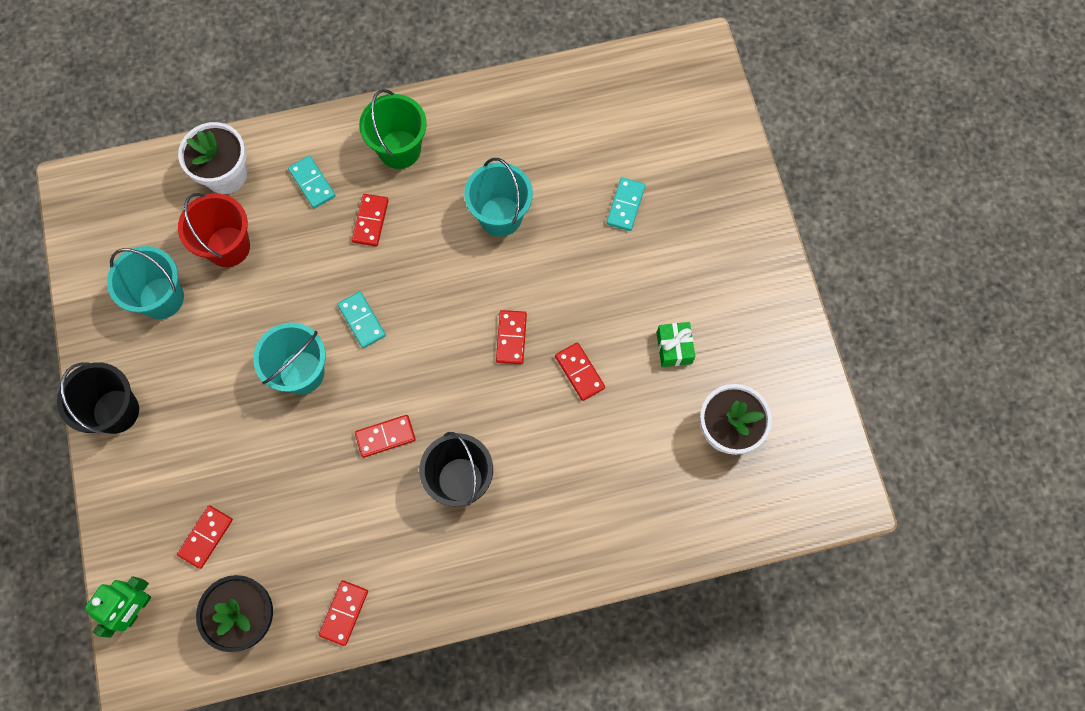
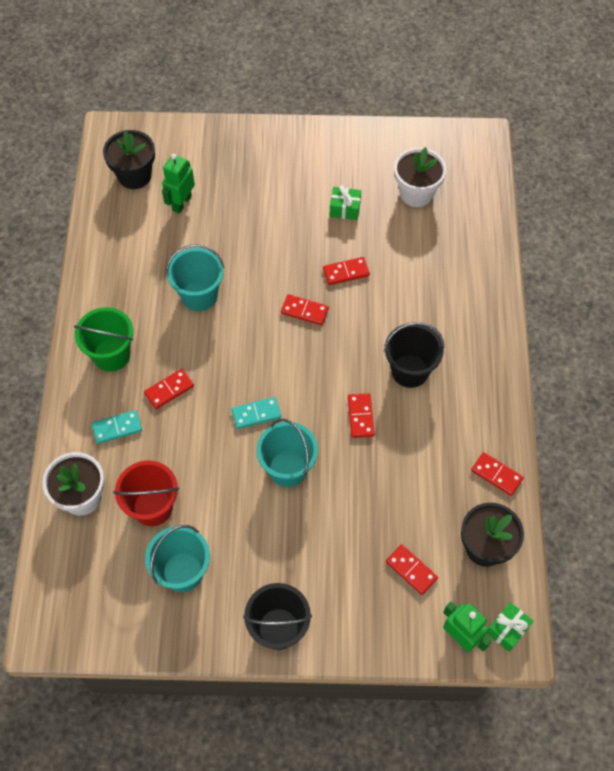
camera: 75 degrees left, 10 degrees down
(154, 661) = (507, 629): none -> green gift
(370, 221) = (169, 390): red domino -> red domino turned 60 degrees counterclockwise
(623, 159) = (181, 203): none -> green robot
(625, 205) = (220, 211): turquoise domino -> none
(646, 97) = (134, 175): none -> black flower pot

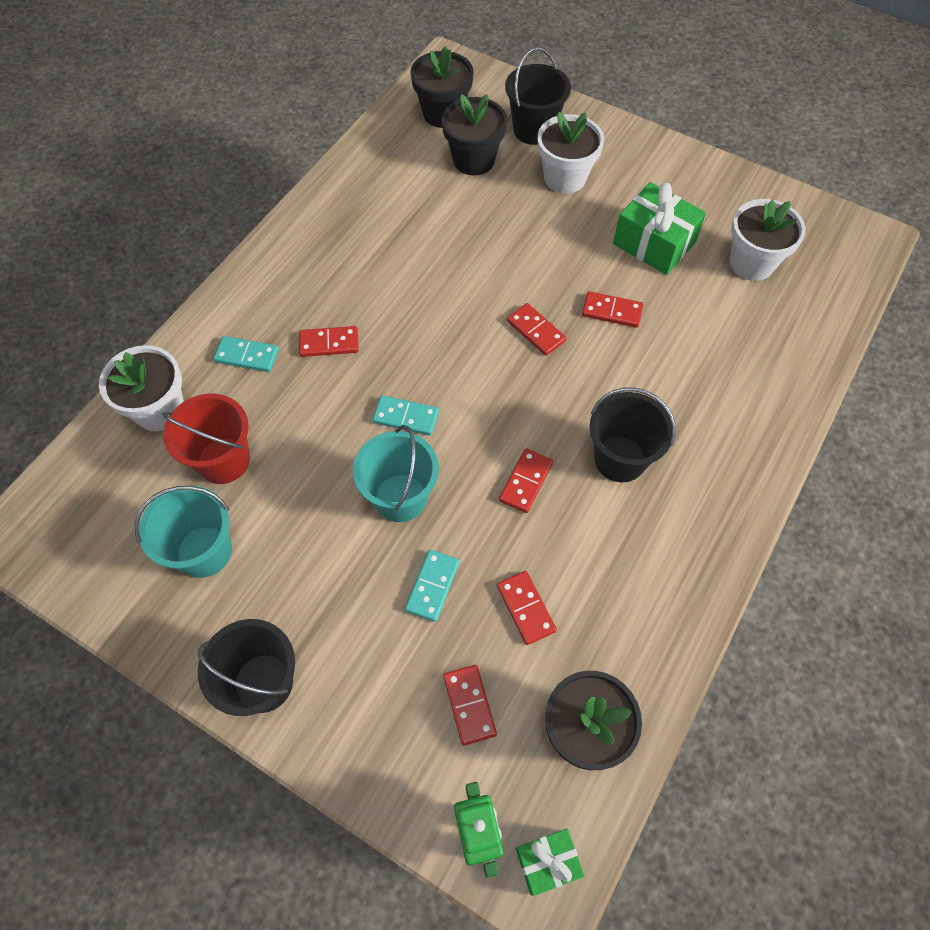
camera: 30 degrees right, 0 degrees up
(111, 355) = (295, 278): green bucket -> none
(181, 203) = (473, 160): green robot -> black flower pot
(199, 295) = (429, 261): turquoise bucket -> none
(210, 159) = (534, 130): none -> black bucket
(255, 187) = (565, 178): none -> white flower pot
(344, 513) = (432, 586): none -> turquoise domino
(345, 209) = (654, 243): green gift -> green gift, size x1.75
(496, 475) = (655, 645): red domino -> red domino (526, 608)

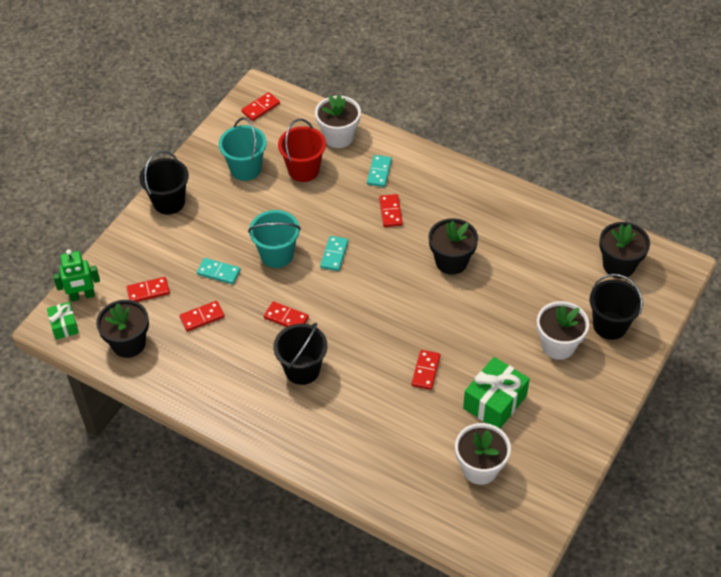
camera: 90 degrees right, 10 degrees down
(473, 160) = (569, 286): black flower pot -> black flower pot (451, 261)
(536, 331) = (406, 324): red domino -> red domino (261, 108)

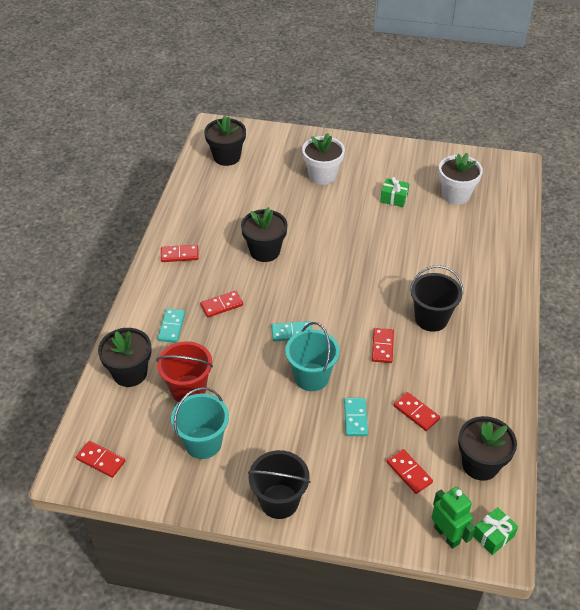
camera: 110 degrees left, 5 degrees down
(338, 137) = (130, 373): white flower pot -> black flower pot
(379, 172) = (172, 327): turquoise domino -> turquoise domino turned 75 degrees counterclockwise
(426, 371) = (387, 241): red domino -> red domino (179, 255)
(495, 402) = (394, 198): green gift -> green gift, size x0.57
(610, 325) = (289, 153): black bucket -> none

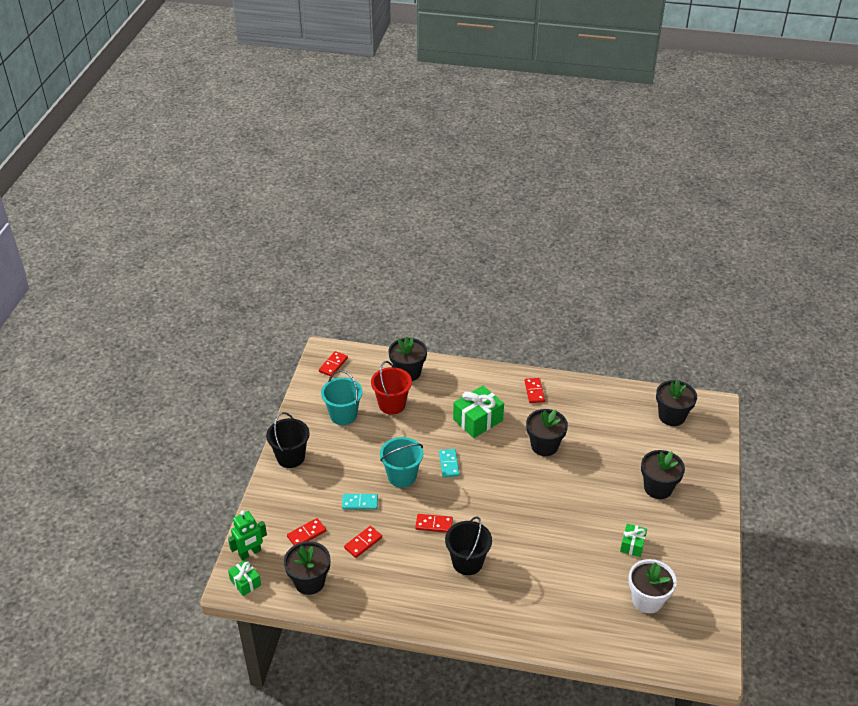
camera: 90 degrees right, 5 degrees down
(172, 327) = (453, 392): turquoise domino -> none
(222, 305) = (478, 420): red domino -> green gift
(322, 175) = (658, 488): white flower pot -> black flower pot

